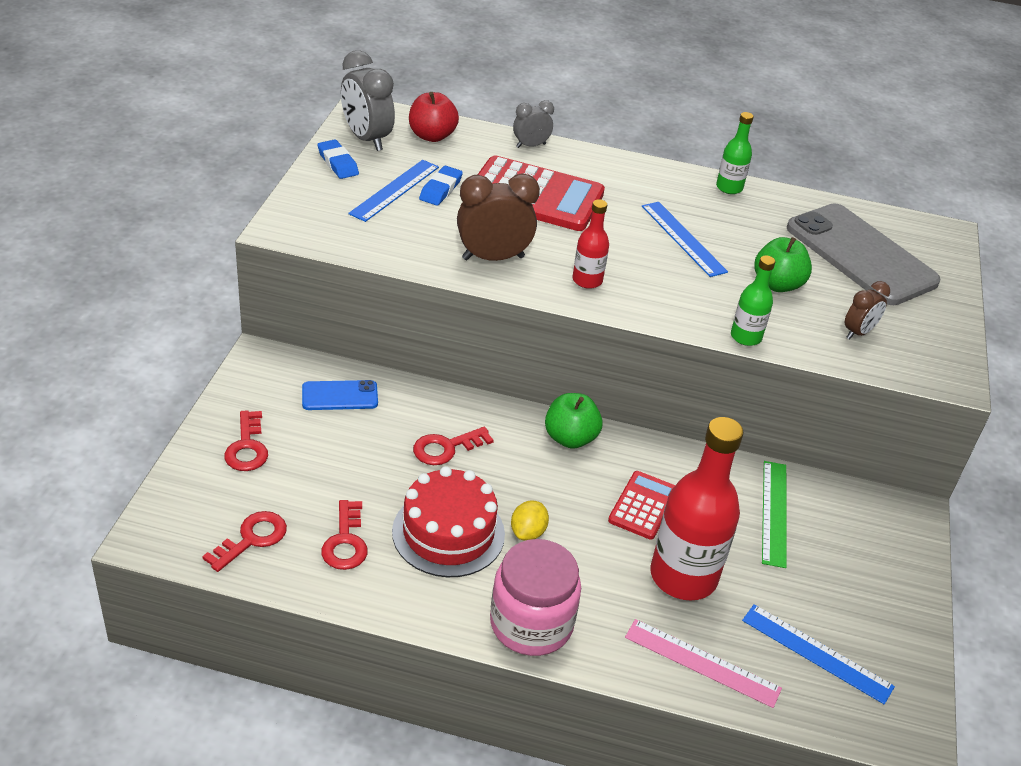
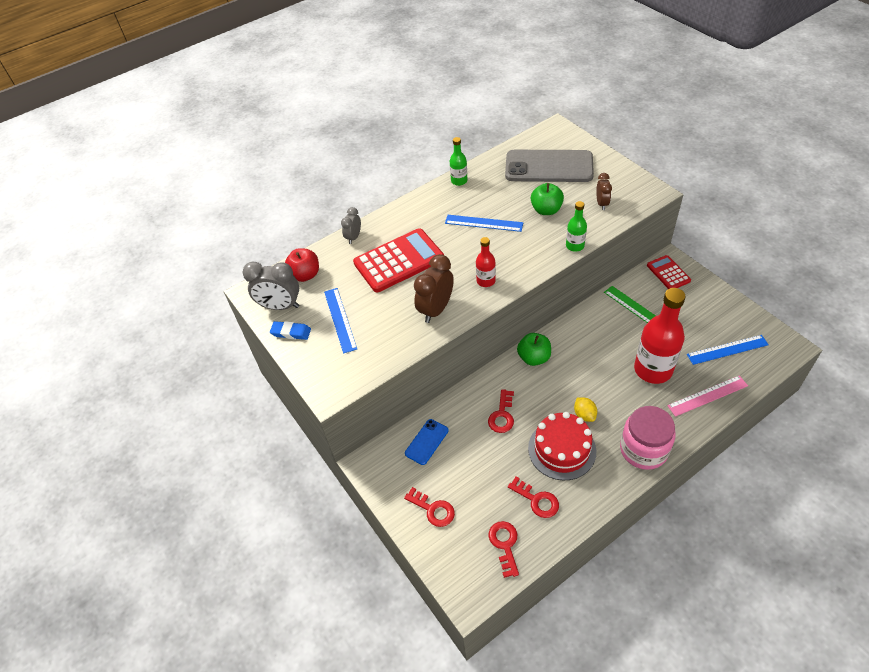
camera: 40 degrees left, 10 degrees up
(440, 189) = (358, 298): blue eraser -> none
(643, 506) = (599, 357): red calculator -> red calculator (668, 273)

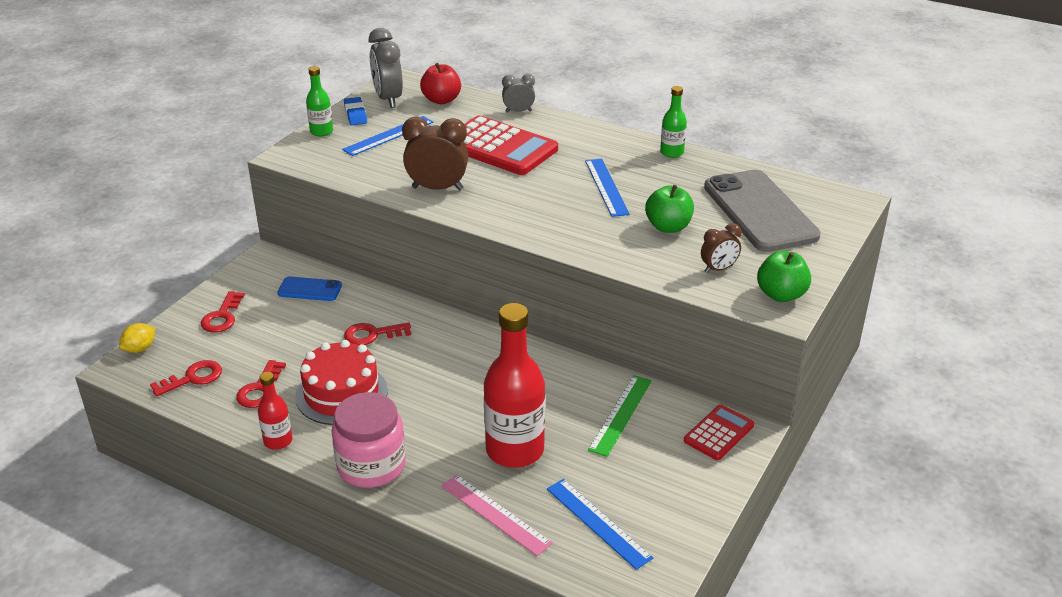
camera: 60 degrees right, 15 degrees down
(486, 281) = (504, 210): red bottle -> red bottle (278, 441)
(534, 358) = (476, 339): green apple -> green apple (781, 295)
(575, 246) = (614, 262): green bottle -> green bottle (321, 131)
(584, 415) = (404, 401): yellow lemon -> yellow lemon (140, 349)

